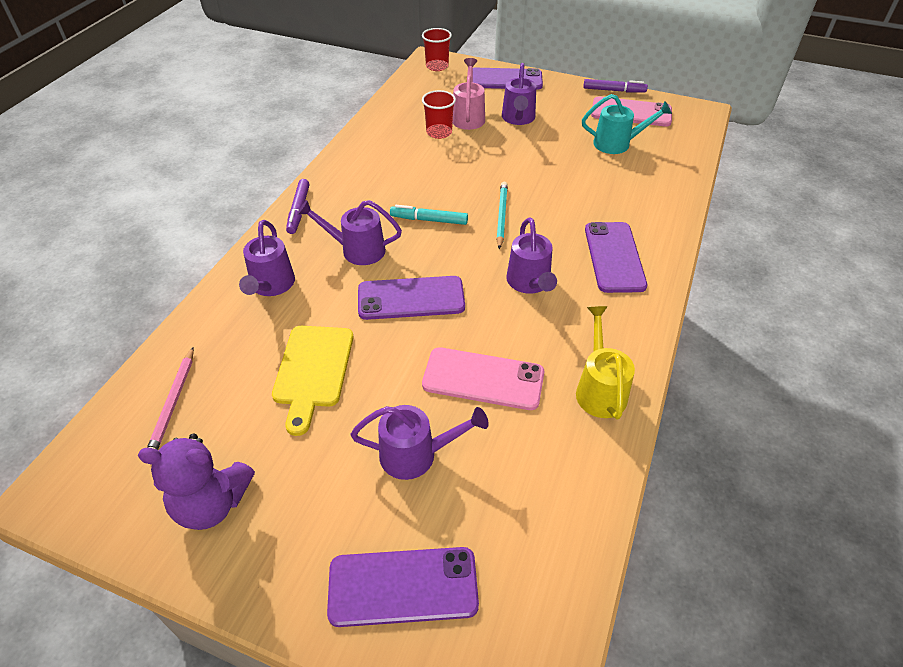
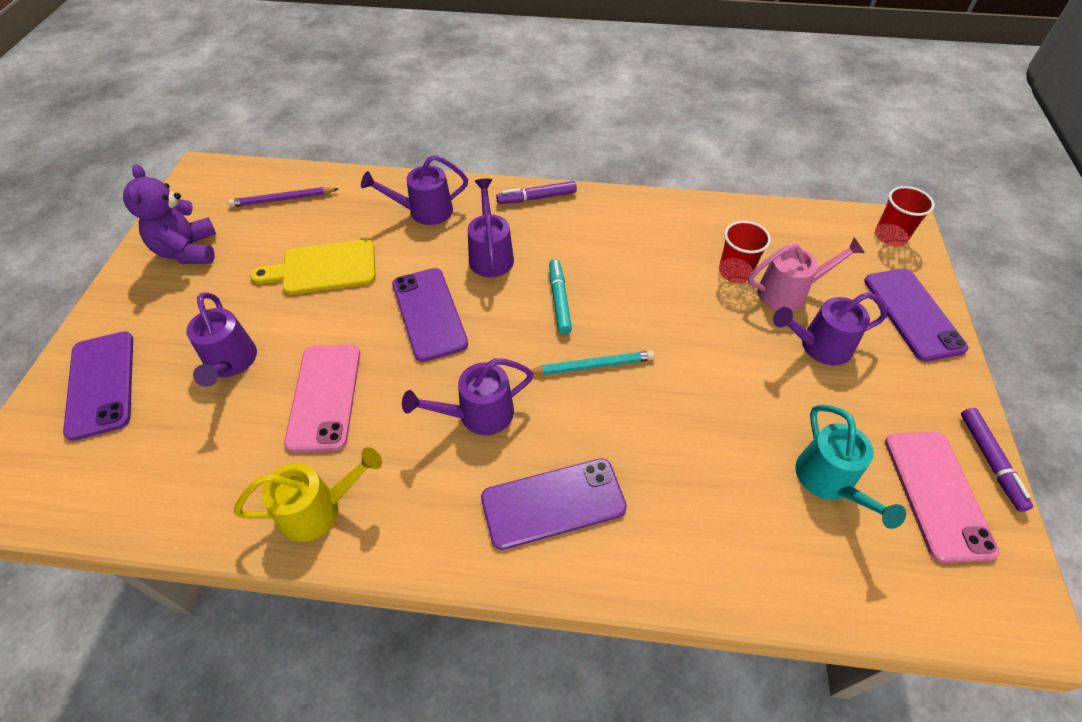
camera: 75 degrees right, 5 degrees up
(173, 403) = (283, 199): pink pencil -> purple pencil

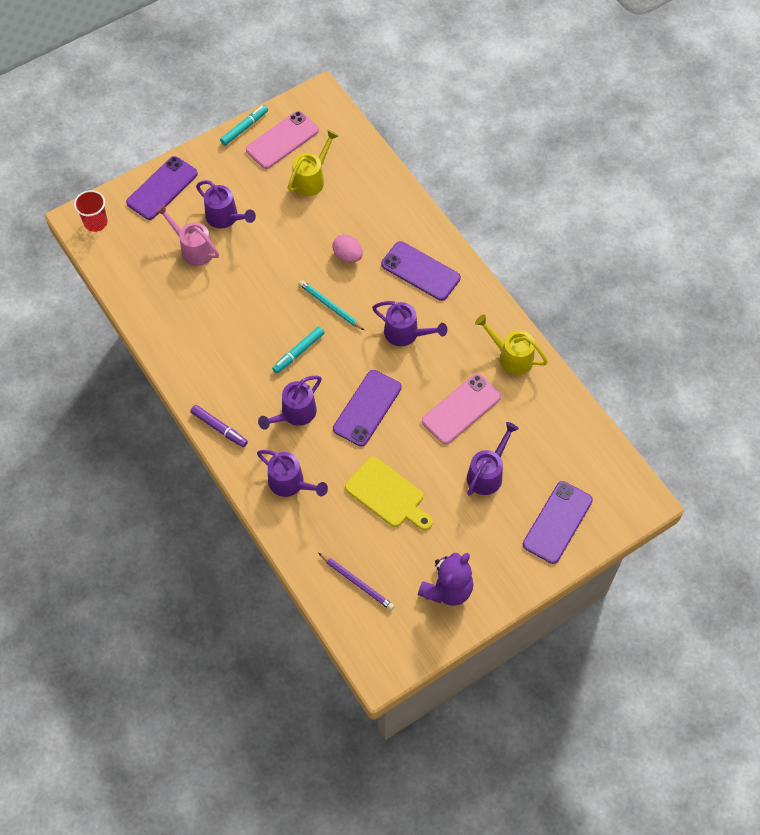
camera: 130 degrees left, 10 degrees up
(654, 434) = (348, 256): none -> pink egg
(735, 272) = (197, 282): red cup -> none
(829, 482) = (312, 179): turquoise watering can -> yellow watering can
(990, 461) = (244, 128): purple marker -> turquoise marker

